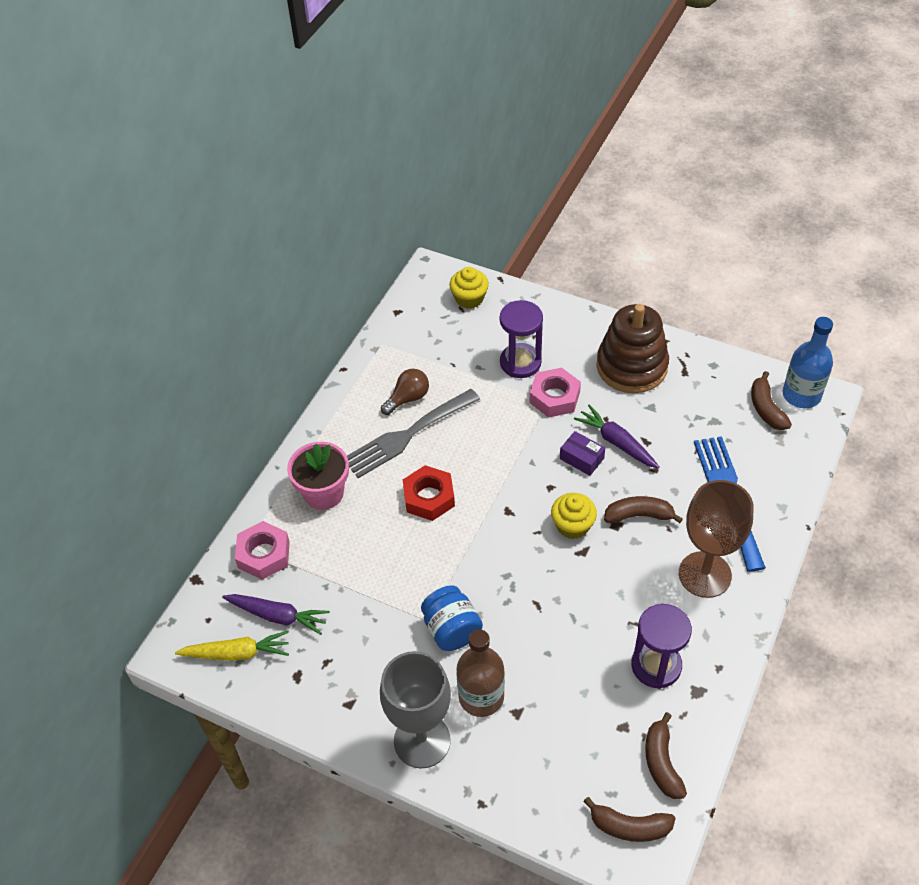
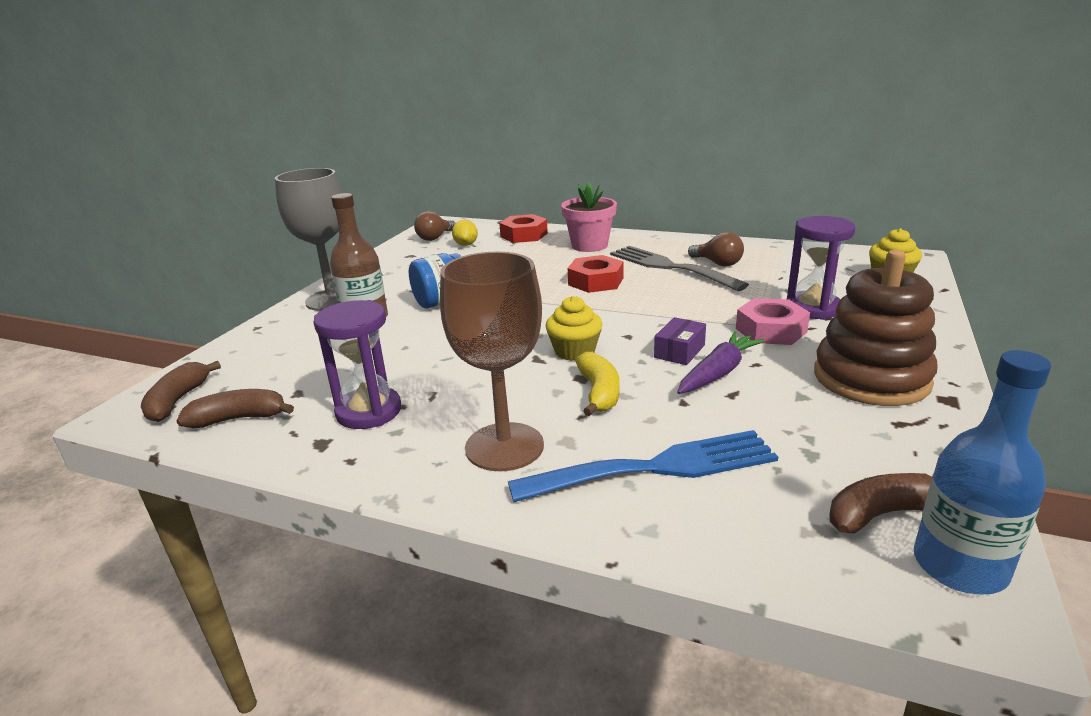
camera: 85 degrees right, 25 degrees down
(237, 653) = (435, 237): yellow carrot -> brown light bulb
(263, 554) = (524, 235): pink nut -> red nut
(278, 616) = (466, 245): purple carrot -> yellow lemon
(639, 515) = (599, 393): brown banana -> yellow banana

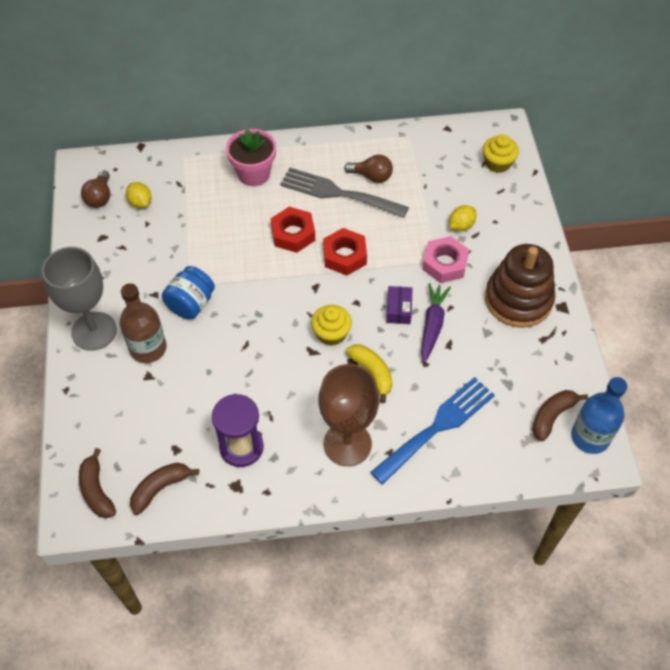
camera: 30 degrees left, 30 degrees up
(524, 235) = (182, 169): red nut -> red nut (344, 256)
(812, 308) = (461, 226): purple hourglass -> yellow lemon

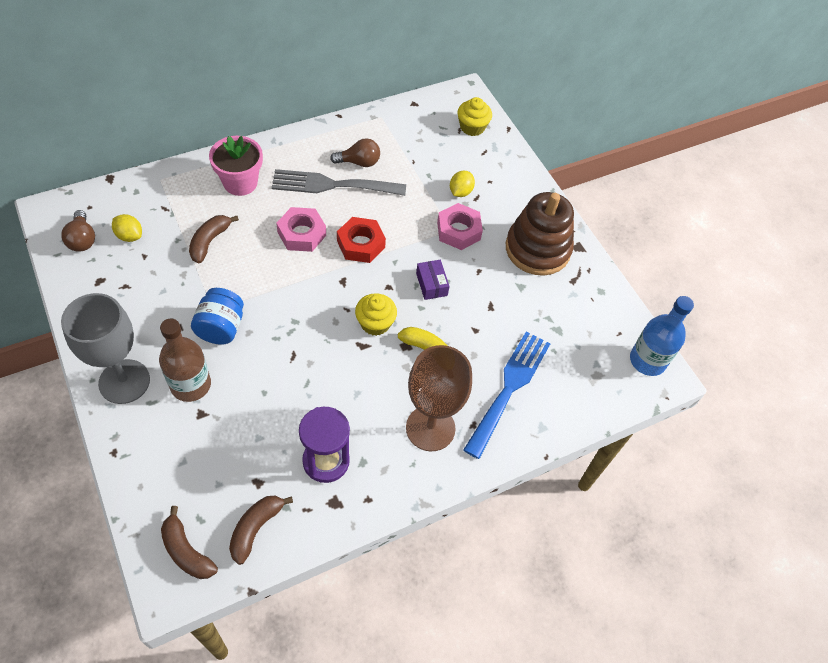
camera: 25 degrees left, 0 degrees up
(293, 234) = (301, 234): red nut -> pink nut
(432, 325) = (468, 292): purple carrot -> none
(552, 416) = (608, 350): brown banana -> brown banana (210, 241)

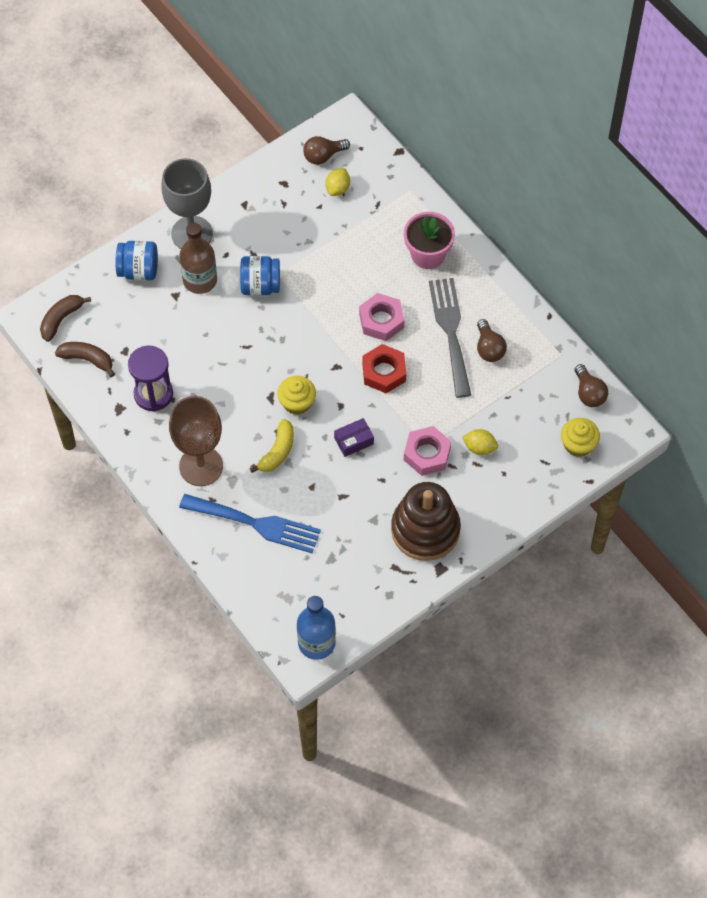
camera: 85 degrees right, 5 degrees up
(151, 447) = (138, 270): none -> blue jar
(210, 241) = (350, 250): brown banana -> none
(424, 109) = (589, 393): none -> brown light bulb

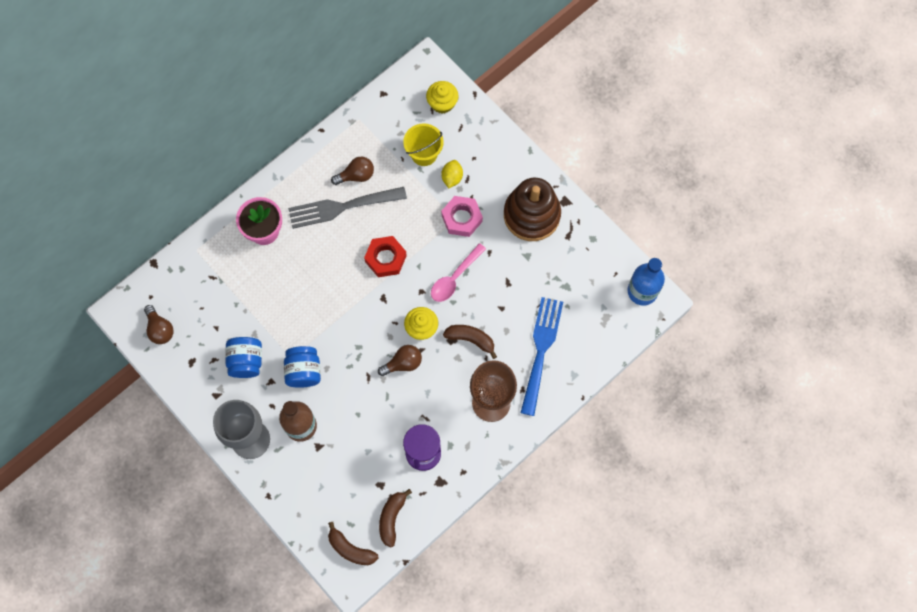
camera: 95 degrees left, 10 degrees up
(138, 270) = (293, 484): blue jar -> blue jar (246, 361)
(277, 452) = (471, 339): yellow banana -> brown banana
(338, 188) = (196, 313): yellow lemon -> none
(354, 441) = (455, 278): purple box -> pink spoon
(381, 320) = (334, 264): pink nut -> none
(512, 420) = (424, 154): none -> yellow bucket
(589, 393) = (393, 97): brown light bulb -> brown light bulb (403, 363)

